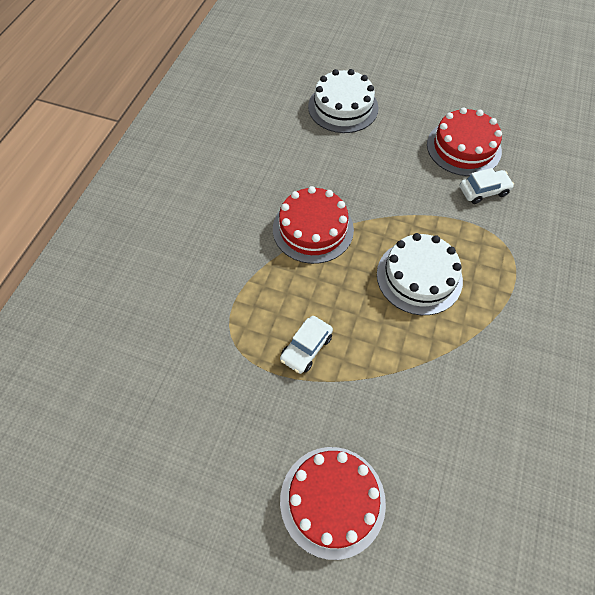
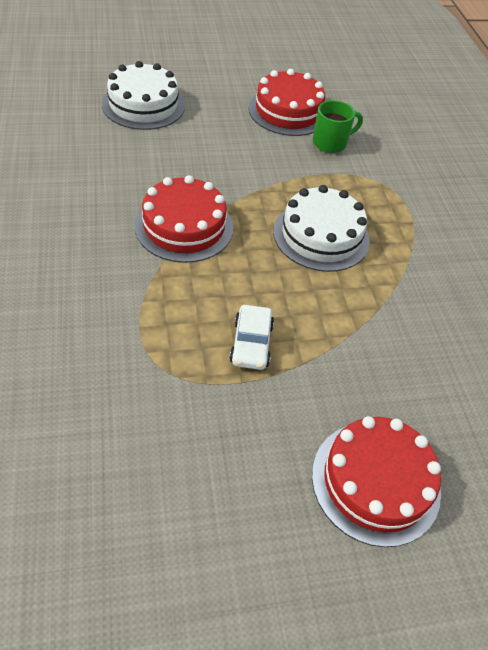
camera: 35 degrees left, 10 degrees down
(483, 191) = (330, 143): white car -> green mug

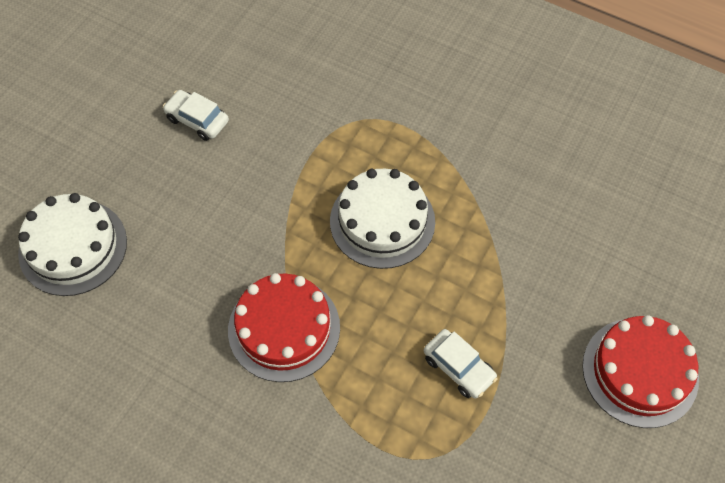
camera: 45 degrees left, 10 degrees up
(288, 111) = (197, 120): red cake -> white car
(330, 143) = (273, 119): green mug -> none

